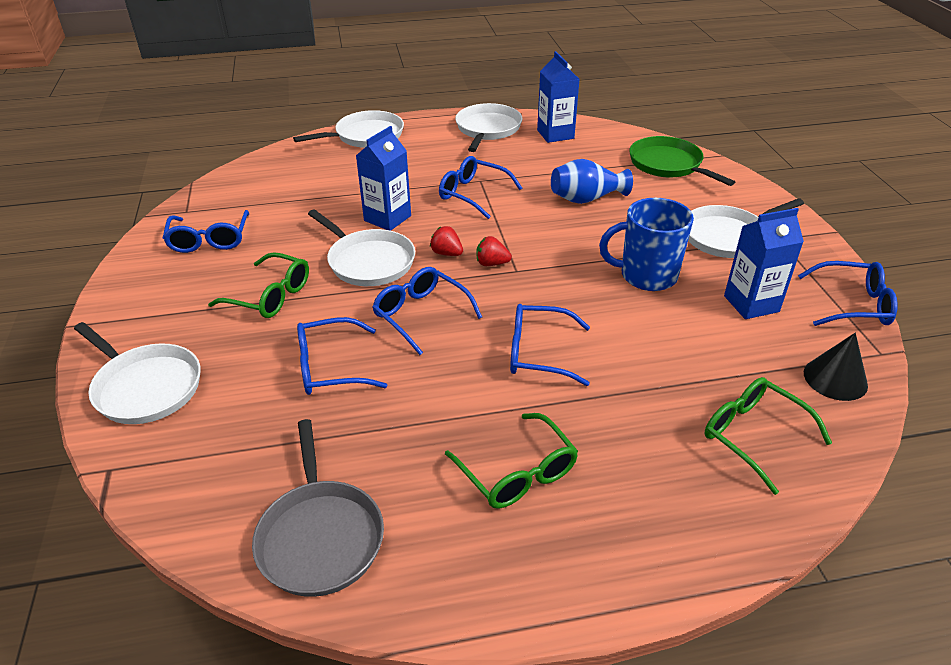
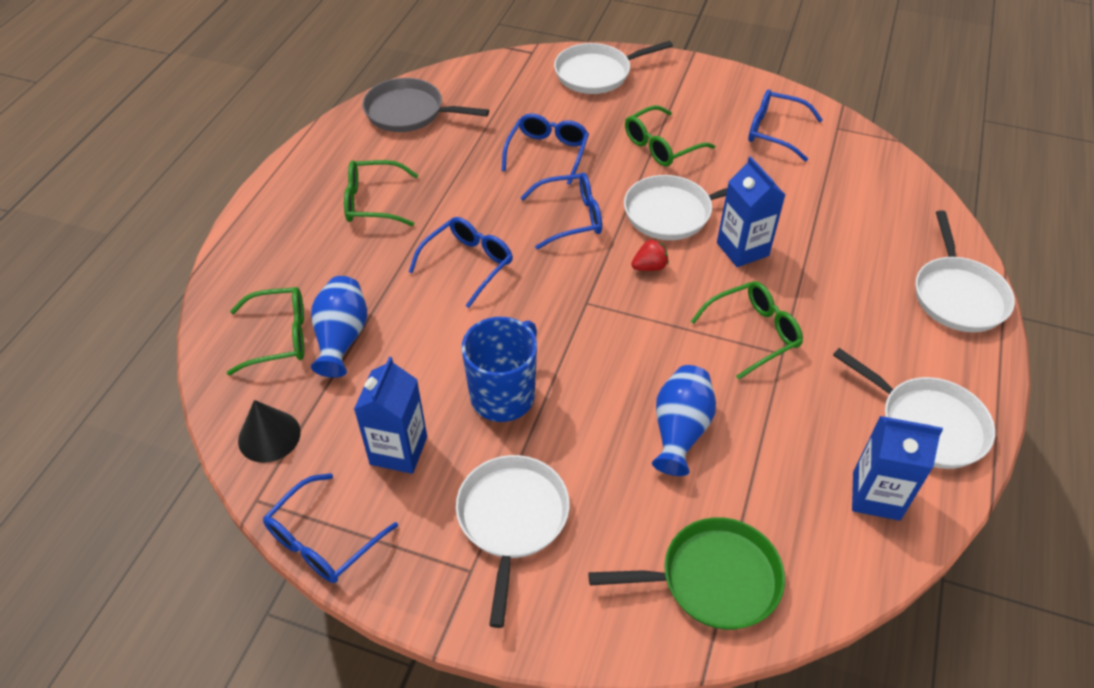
camera: 120 degrees right, 10 degrees up
(472, 194) = (753, 333): blue glasses -> green glasses
(492, 263) = (610, 290): red strawberry -> none
(704, 391) = (342, 338): none -> blue vase

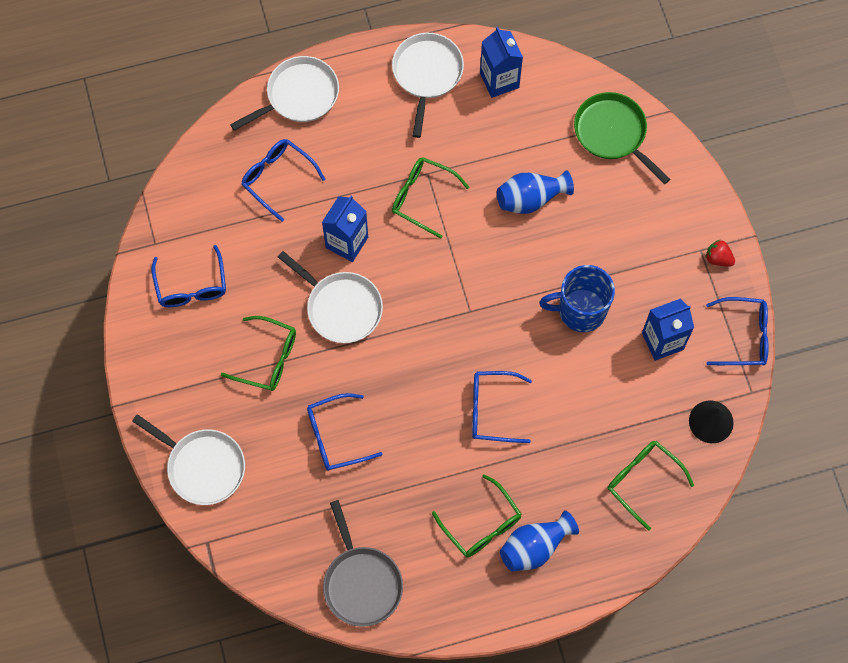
camera: 125 degrees left, 20 degrees up
(342, 338) = (613, 441): blue vase -> blue vase (535, 547)
(512, 519) = (656, 250): white pan -> none
(571, 217) = (396, 372): blue glasses -> blue glasses (277, 178)
(649, 267) = (408, 291): red strawberry -> red strawberry (718, 258)

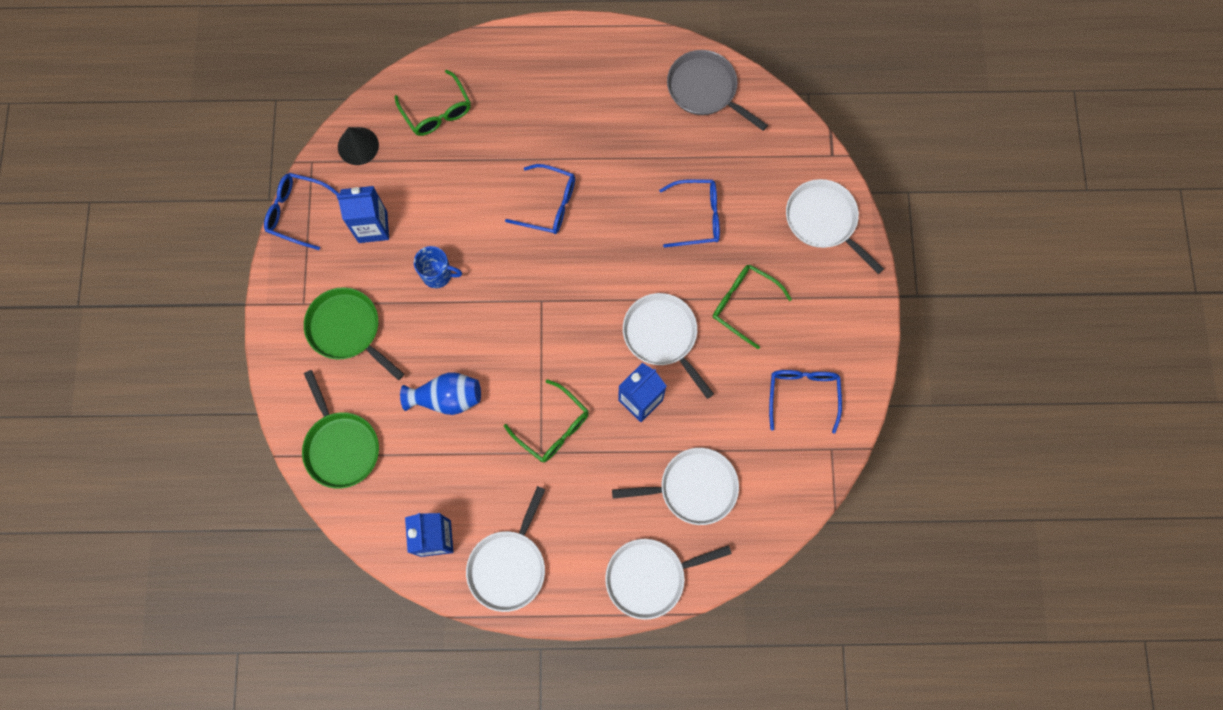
camera: 165 degrees left, 5 degrees up
(277, 178) = (693, 488): blue glasses -> white pan
(361, 583) = (705, 89): grey pan -> grey pan turned 45 degrees counterclockwise
(482, 525) = (588, 110): green glasses -> none
(535, 547) = (548, 82): blue vase -> none
(580, 311) = (438, 274): blue mug -> blue mug, size x0.65
(648, 237) = (347, 329): none -> green pan
(718, 258) = (290, 291): red strawberry -> none

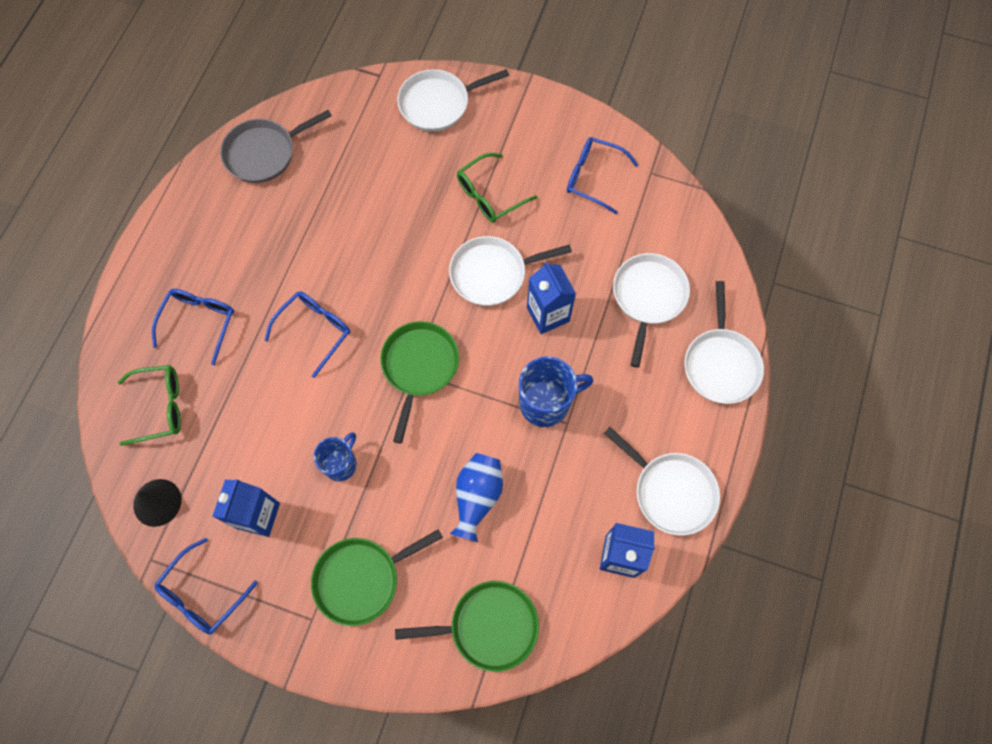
camera: 70 degrees left, 5 degrees down
(548, 305) = (419, 366): none -> green pan
(553, 428) = (546, 403): green glasses -> blue mug
(697, 217) = (388, 203): blue glasses -> blue glasses (199, 322)

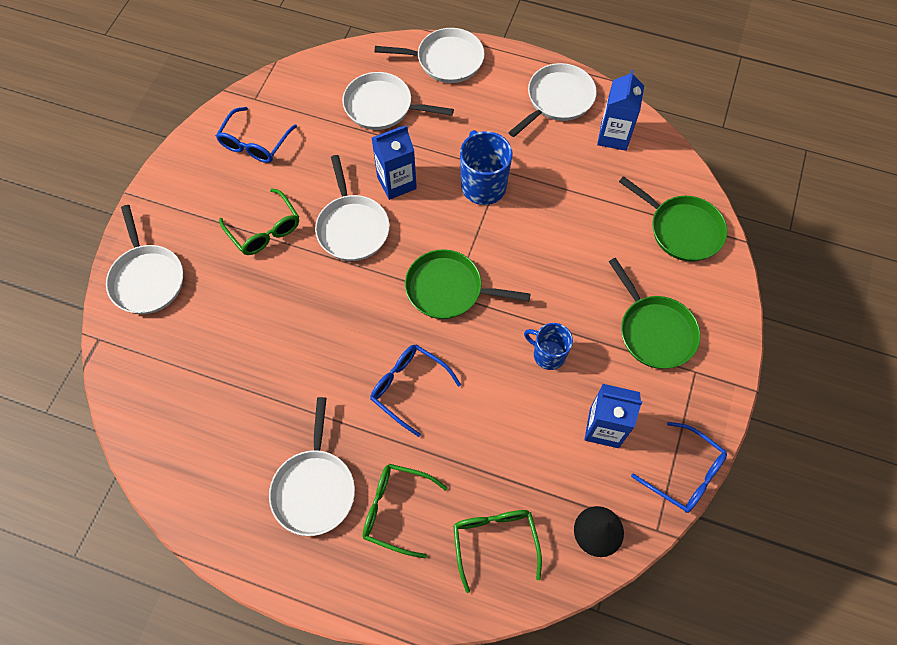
camera: 90 degrees left, 5 degrees down
(199, 322) = (395, 510): blue glasses -> green glasses
(226, 255) = (314, 489): none -> white pan
(264, 153) = (185, 458): grey pan -> none
(477, 497) = (572, 239): blue vase -> none
(489, 626) = (682, 230): green pan -> green pan turned 135 degrees clockwise

